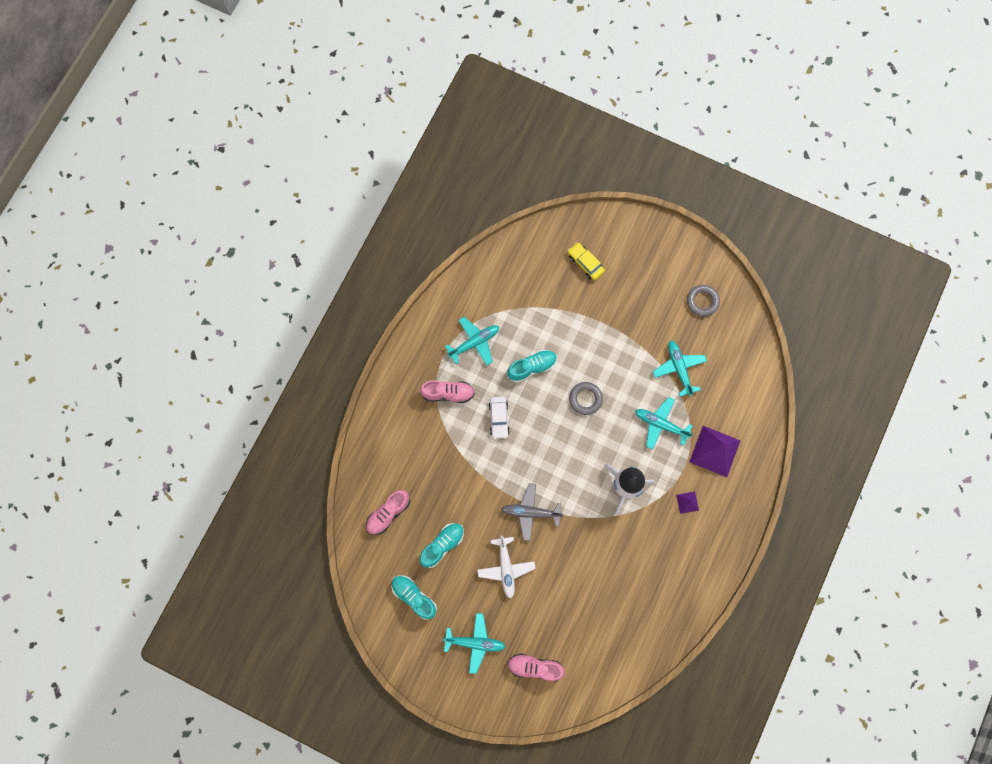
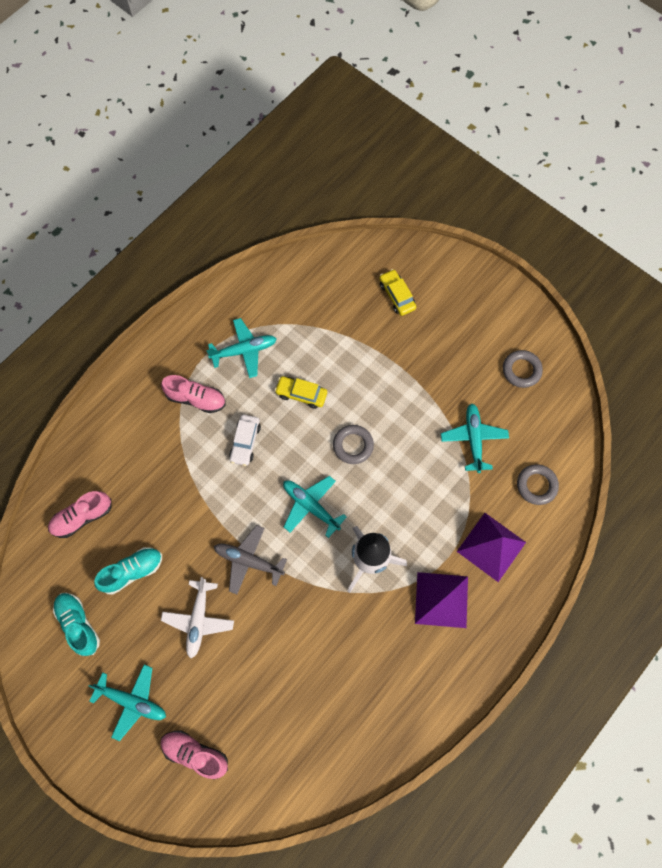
camera: 15 degrees right, 5 degrees down
(532, 367) = (301, 394): turquoise shoe -> yellow car
(660, 424) = (434, 498): turquoise plane -> turquoise plane (311, 506)
(687, 502) = (441, 600): purple pyramid -> purple pyramid, size x2.10
(737, 393) = (536, 485): none -> grey ring

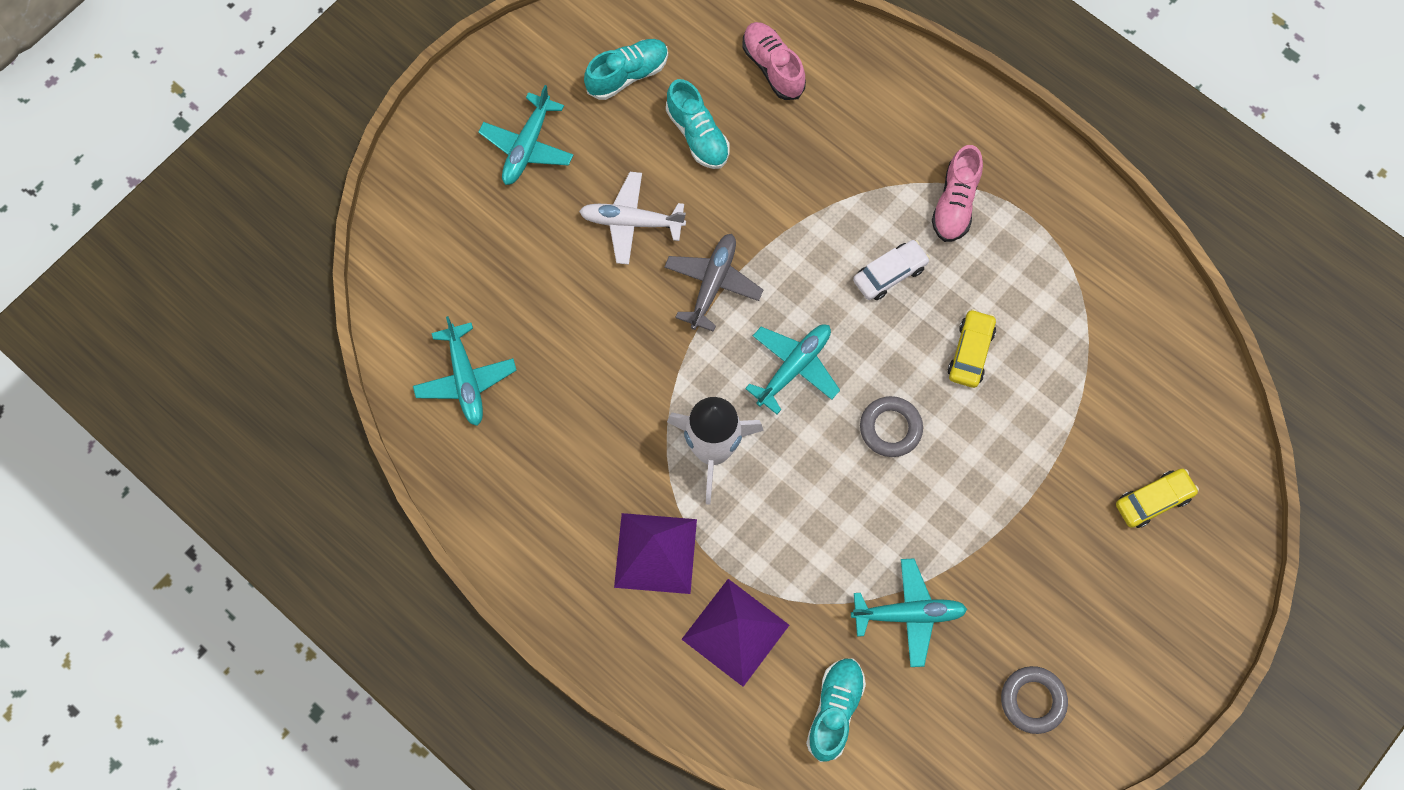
camera: 90 degrees right, 0 degrees up
(195, 753) = (459, 226): pink shoe -> none
(244, 350) = (1037, 268): turquoise plane -> turquoise plane (465, 380)
(245, 442) = (889, 274): white car -> white car turned 135 degrees clockwise
(536, 485) = (834, 710): grey ring -> turquoise shoe

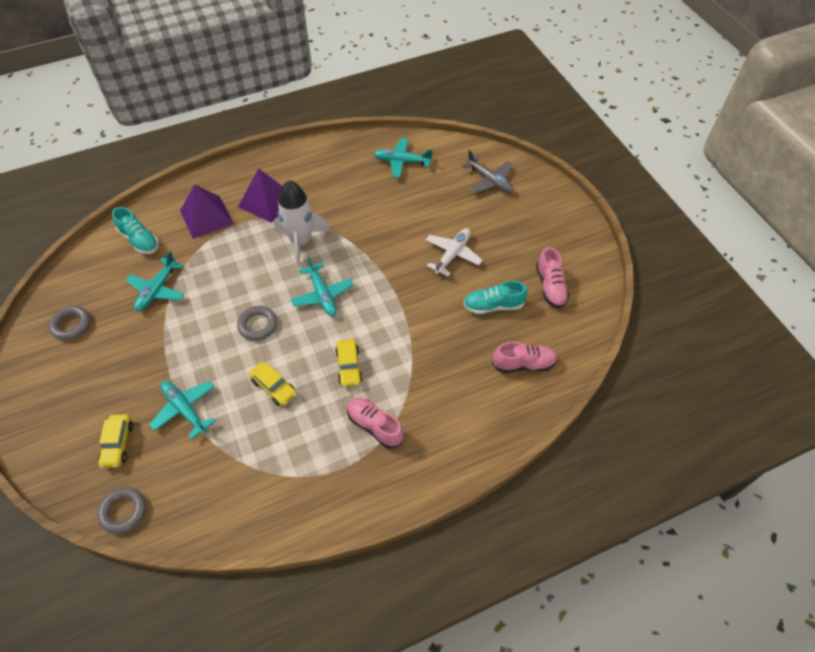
camera: 115 degrees right, 15 degrees down
(527, 146) = (523, 226): turquoise plane -> turquoise plane (185, 409)
(627, 75) = (550, 286): turquoise shoe -> pink shoe
(713, 284) = (394, 277): grey plane -> grey plane (490, 180)
(889, 274) = (349, 366): white car -> yellow car
(1222, 433) = (123, 511): none -> grey ring

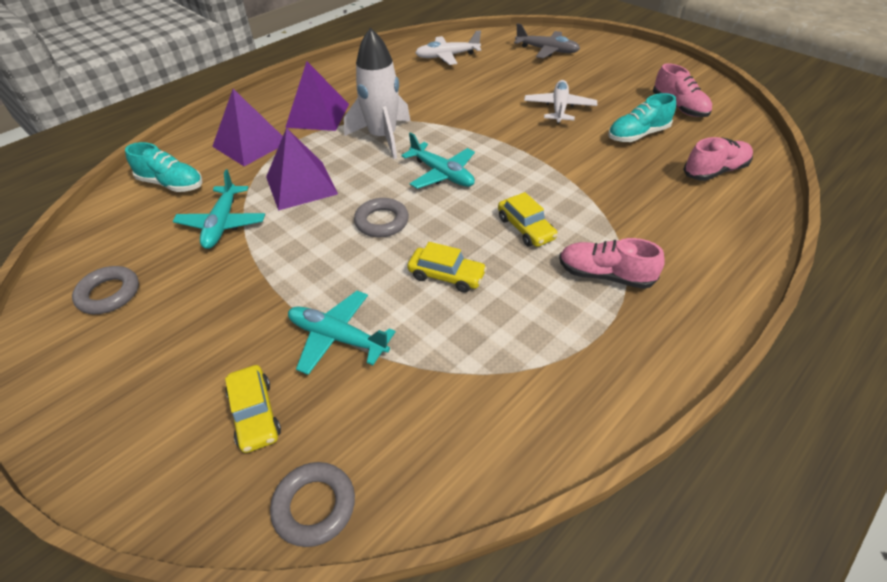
camera: 20 degrees left, 10 degrees down
(222, 271) = (301, 185): none -> purple pyramid
(402, 161) = (447, 56): turquoise plane -> white plane

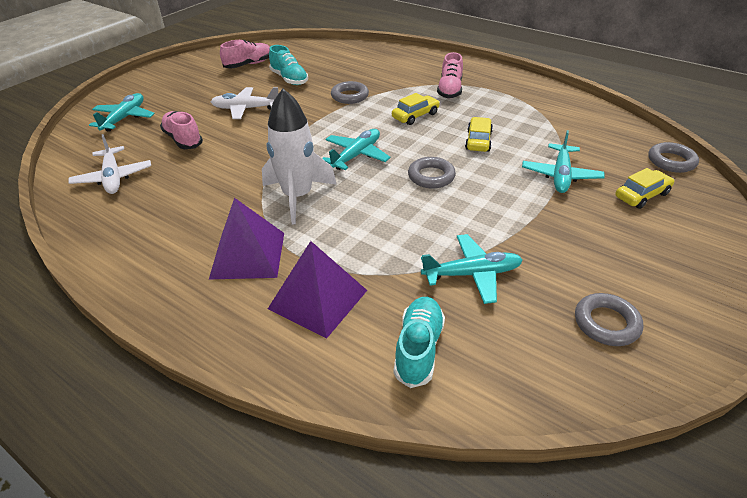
camera: 100 degrees left, 5 degrees down
(301, 185) = (393, 234): purple pyramid -> none
(547, 50) = (124, 118): grey plane -> turquoise plane
(587, 178) = (350, 96): none -> grey ring
(715, 171) = (333, 57): pink shoe -> pink shoe (183, 139)

